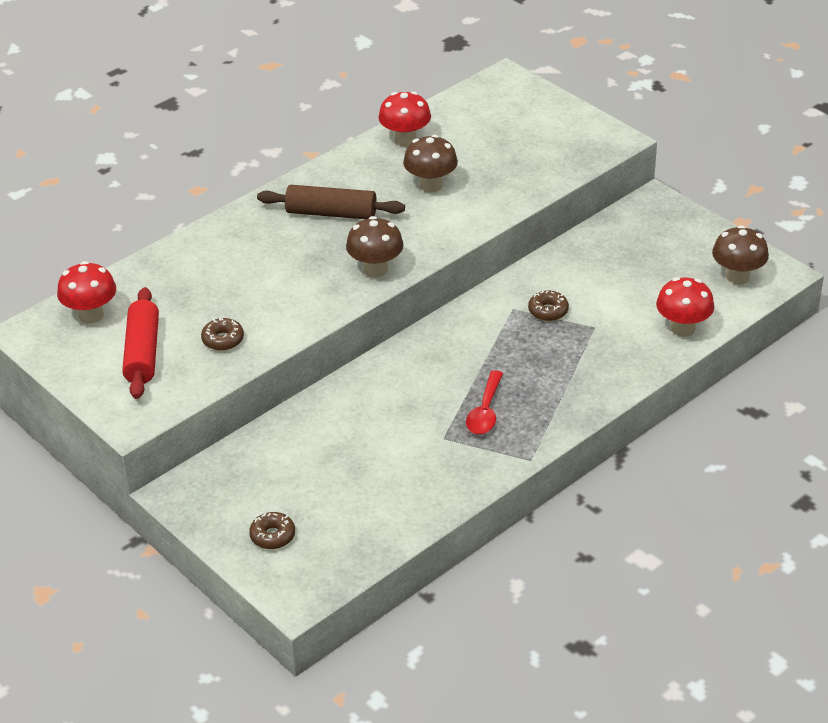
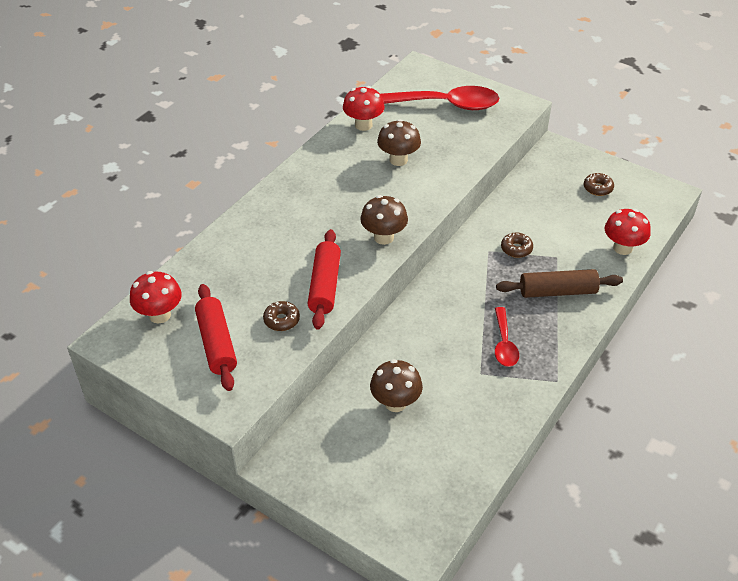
camera: 15 degrees left, 5 degrees up
(272, 536) = (375, 492): brown donut -> brown donut (598, 188)
(286, 311) = (325, 286): none -> red rolling pin
(331, 213) = (329, 194): brown rolling pin -> brown rolling pin (557, 291)
(516, 128) = (444, 105): none -> red spoon
(737, 277) = (643, 200): brown mushroom -> brown mushroom (395, 403)

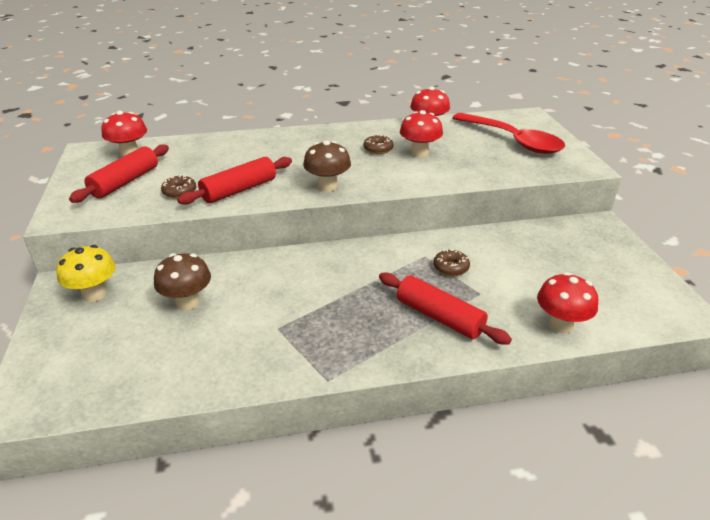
camera: 45 degrees right, 10 degrees down
(319, 451) = (94, 294): none -> yellow mushroom
(398, 160) = (419, 153): brown mushroom -> red mushroom
(504, 344) = (330, 322): red spoon -> none
(557, 291) = (439, 317): brown rolling pin -> red rolling pin
(598, 188) = (602, 269): brown donut -> brown donut (378, 149)

